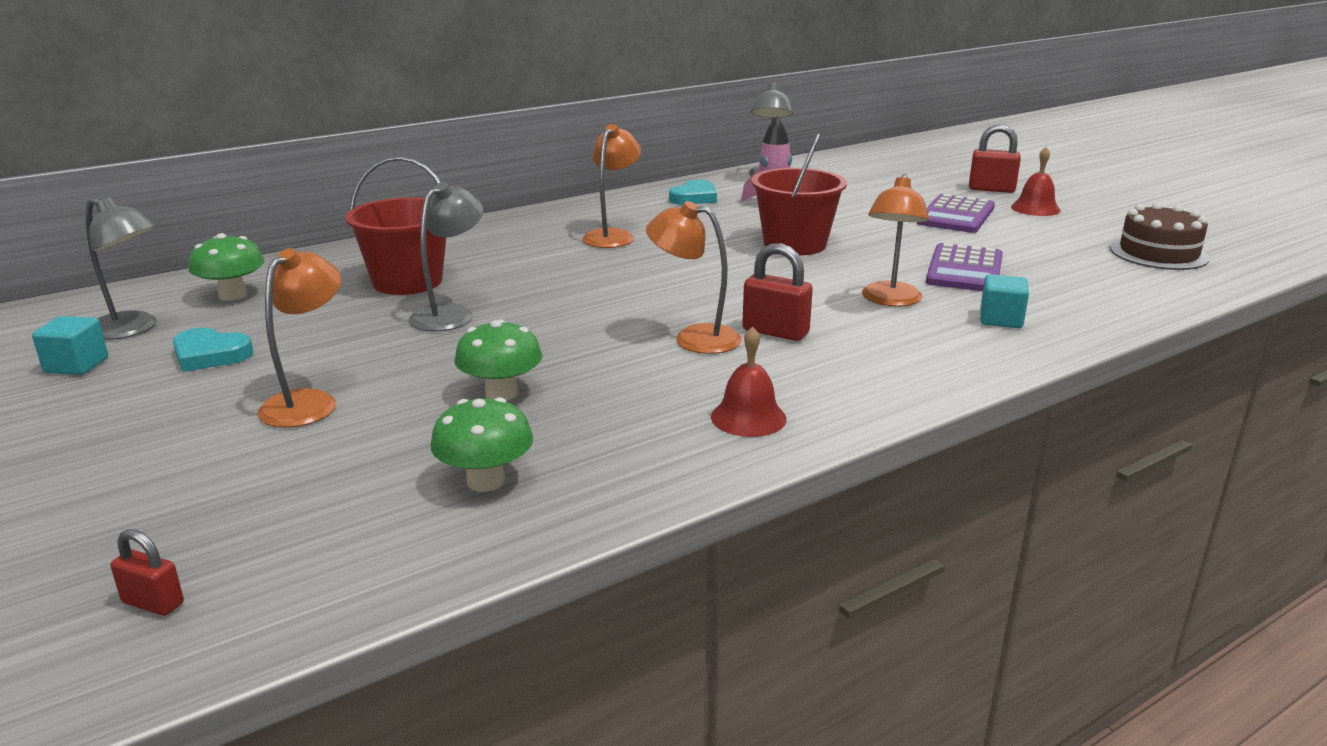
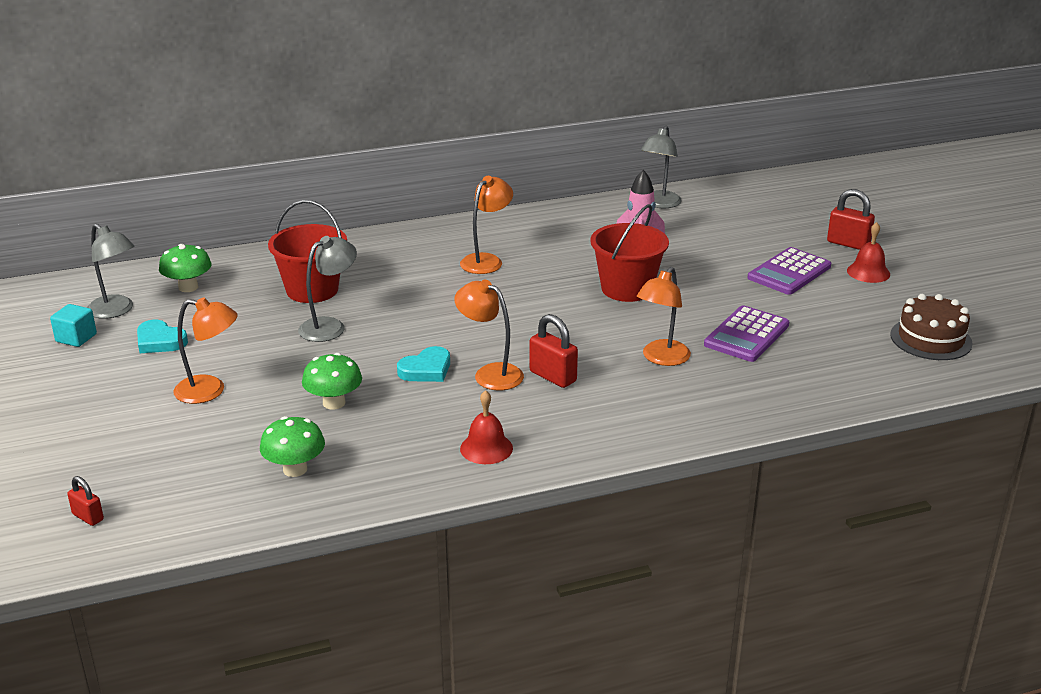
camera: 15 degrees right, 5 degrees up
(309, 402) = (210, 391): orange lamp -> orange lamp turned 60 degrees clockwise
(694, 197) = (578, 223): turquoise heart -> turquoise heart (426, 369)
(1001, 319) = (734, 389): turquoise cube -> none

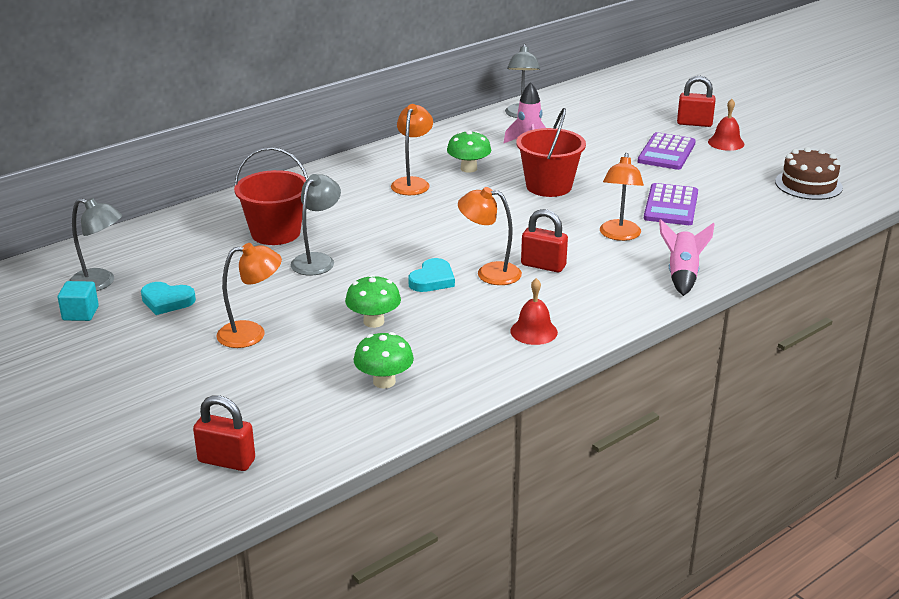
camera: 20 degrees left, 0 degrees up
(88, 517) = (226, 461): red padlock -> red padlock, size x1.66
(188, 287) = (154, 250): green mushroom -> green mushroom (468, 168)
(697, 418) = (682, 275): none -> pink rocket

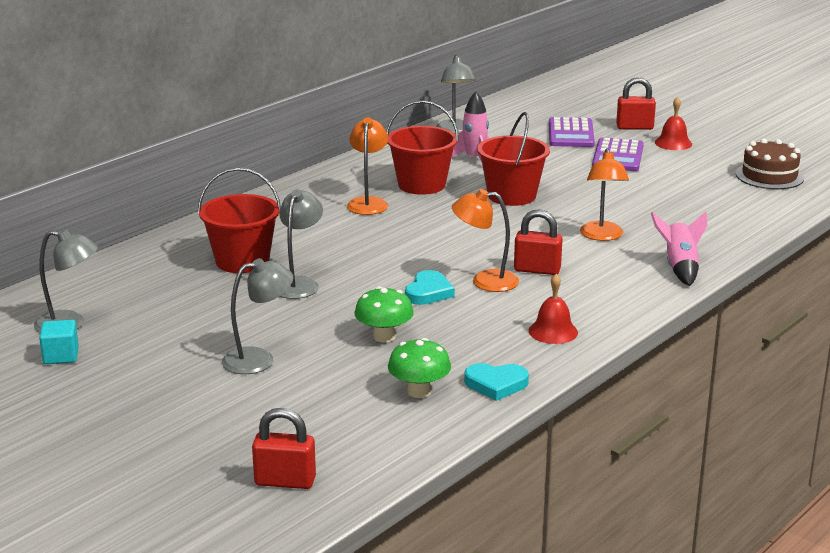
camera: 10 degrees left, 5 degrees down
(167, 301) = (152, 336): turquoise heart -> turquoise heart (496, 384)
(251, 334) = (259, 359): orange lamp -> grey lamp
(468, 168) = (421, 185): green mushroom -> red bucket
(671, 206) = (642, 205): purple calculator -> purple calculator (571, 134)

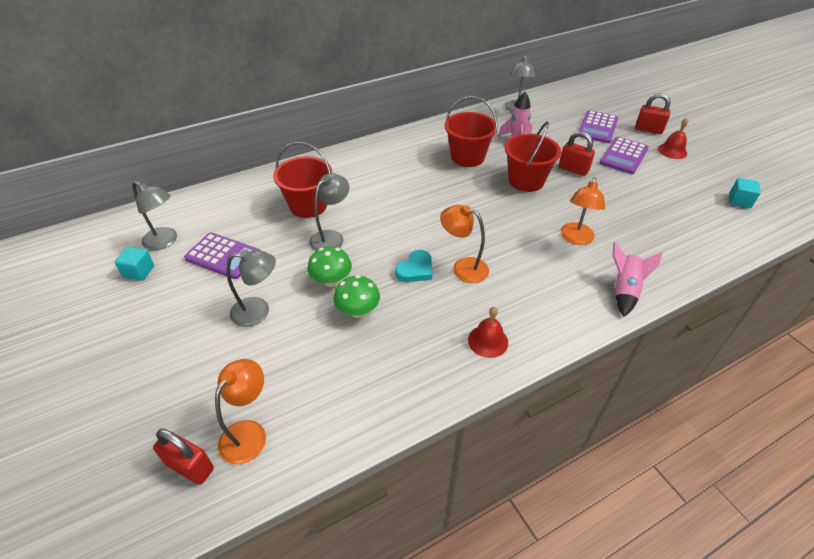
camera: 20 degrees right, 20 degrees up
(166, 323) = (223, 256): none -> purple calculator
(368, 203) = (422, 167): orange lamp -> orange lamp (249, 433)
(419, 391) = (349, 385): green mushroom -> green mushroom (331, 281)
(496, 384) = (412, 394): turquoise heart -> none
(537, 270) = (508, 265): red padlock -> red padlock (573, 169)
(769, 176) = (739, 201): brown cake -> turquoise cube

